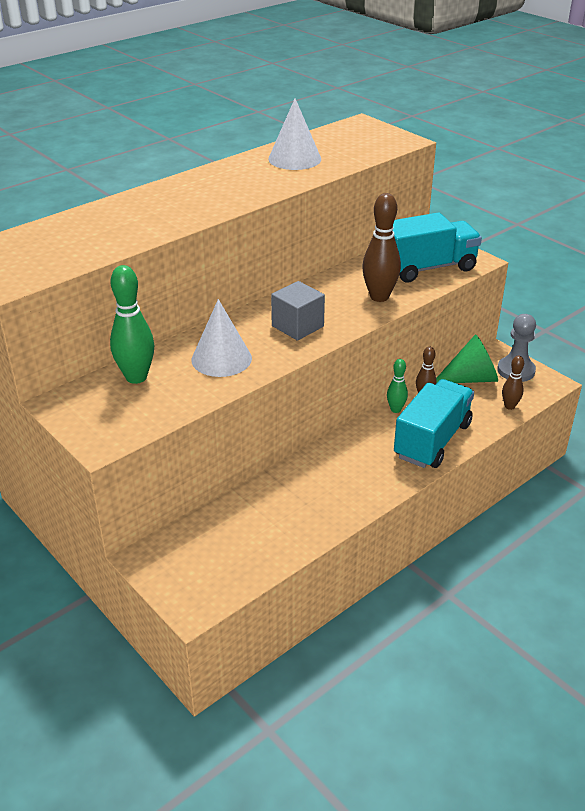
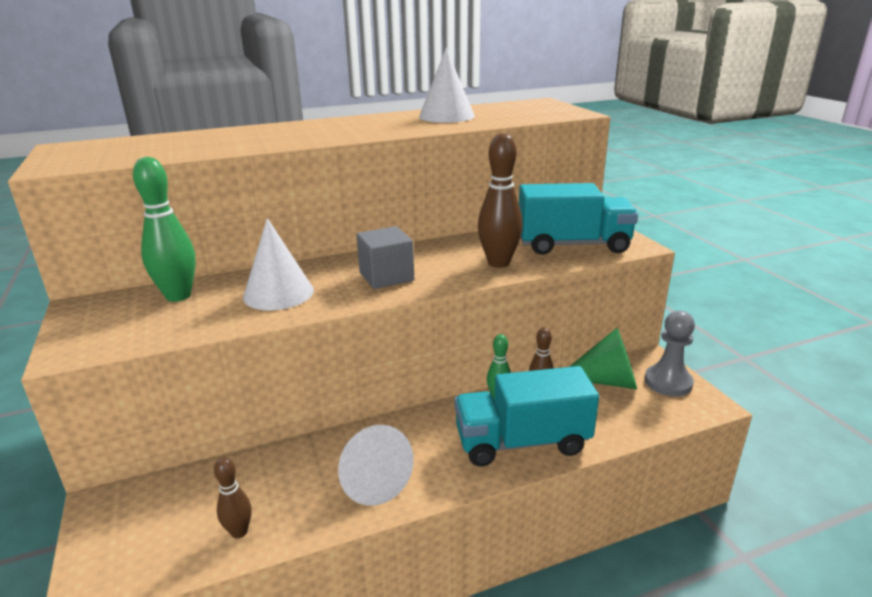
camera: 20 degrees right, 10 degrees down
(338, 492) = (370, 479): none -> white cone
(432, 440) = (522, 442): turquoise truck -> turquoise truck turned 150 degrees counterclockwise
(509, 406) = (642, 421): brown bowling pin -> brown bowling pin (239, 532)

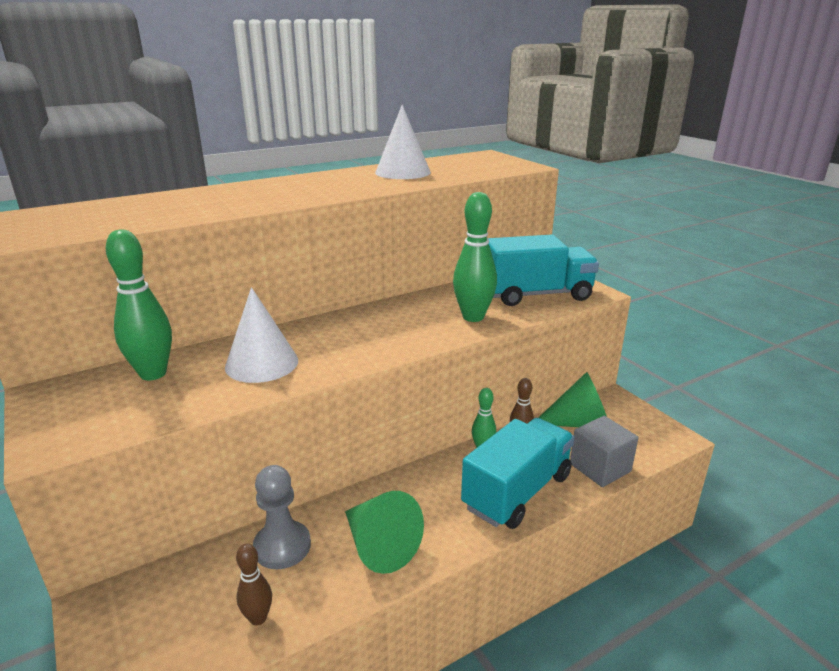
camera: 10 degrees left, 0 degrees up
(370, 479) = (379, 546): white cone -> green cone
(386, 276) = (367, 338): grey cube -> grey cube (600, 467)
(498, 263) = (473, 317): brown bowling pin -> green bowling pin
(522, 442) = (517, 492): turquoise truck -> turquoise truck turned 150 degrees clockwise
(668, 382) = (634, 419): grey pawn -> grey pawn (282, 546)

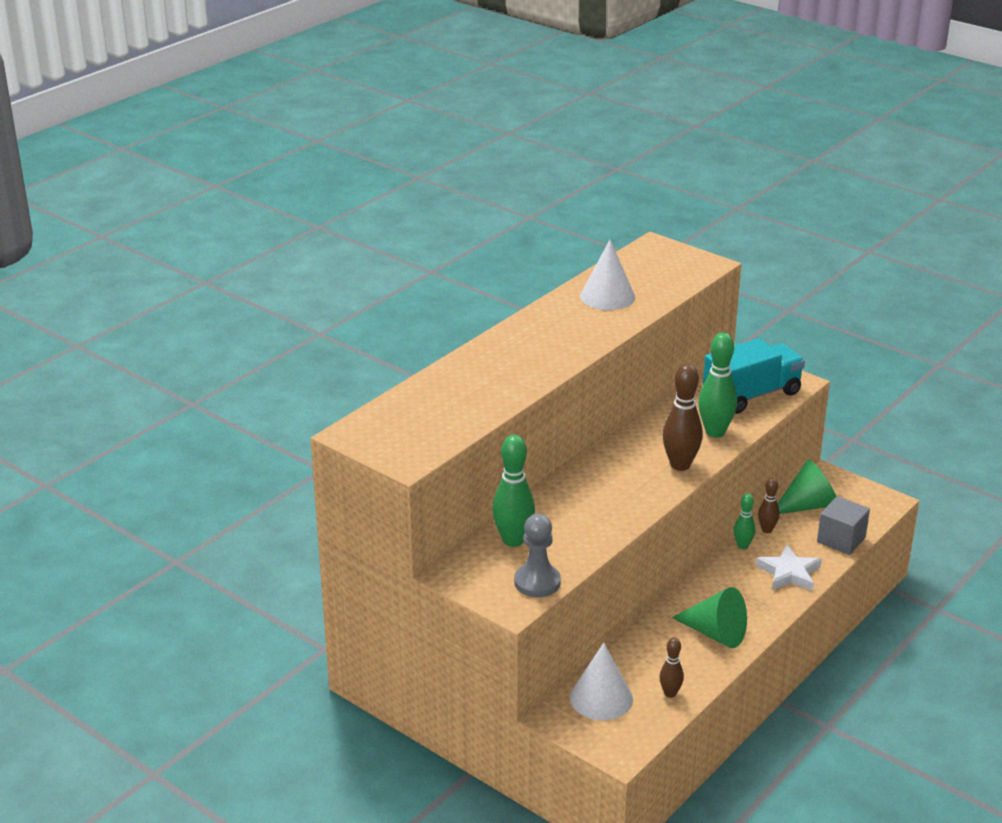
camera: 20 degrees left, 5 degrees up
(262, 363) = (587, 513): white cone -> white cone (601, 698)
(282, 546) = (646, 651): grey pawn -> grey pawn (537, 582)
(409, 338) = (680, 465): none -> brown bowling pin
(517, 492) = (789, 573): turquoise truck -> white star

